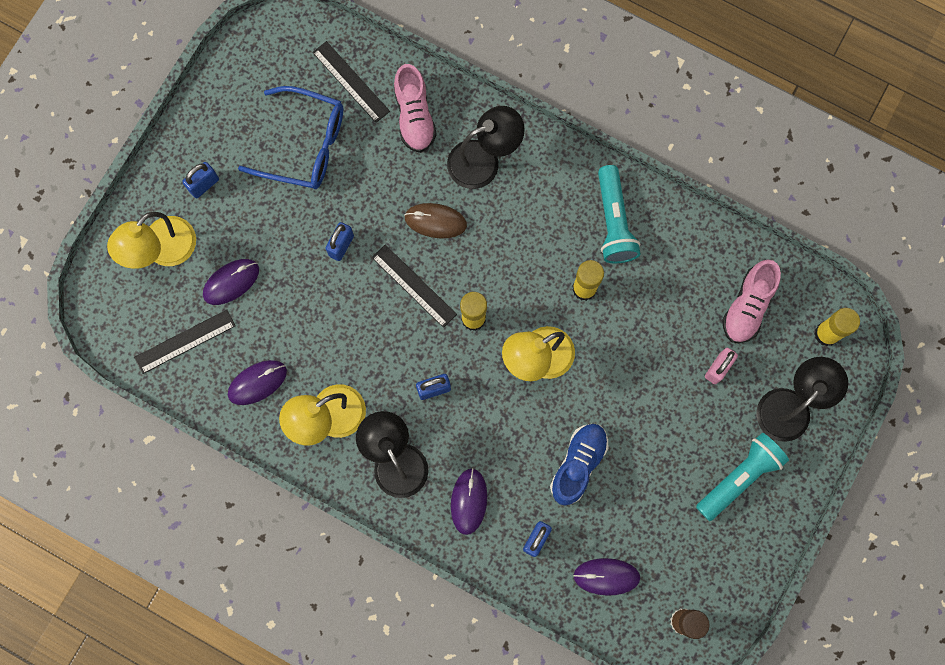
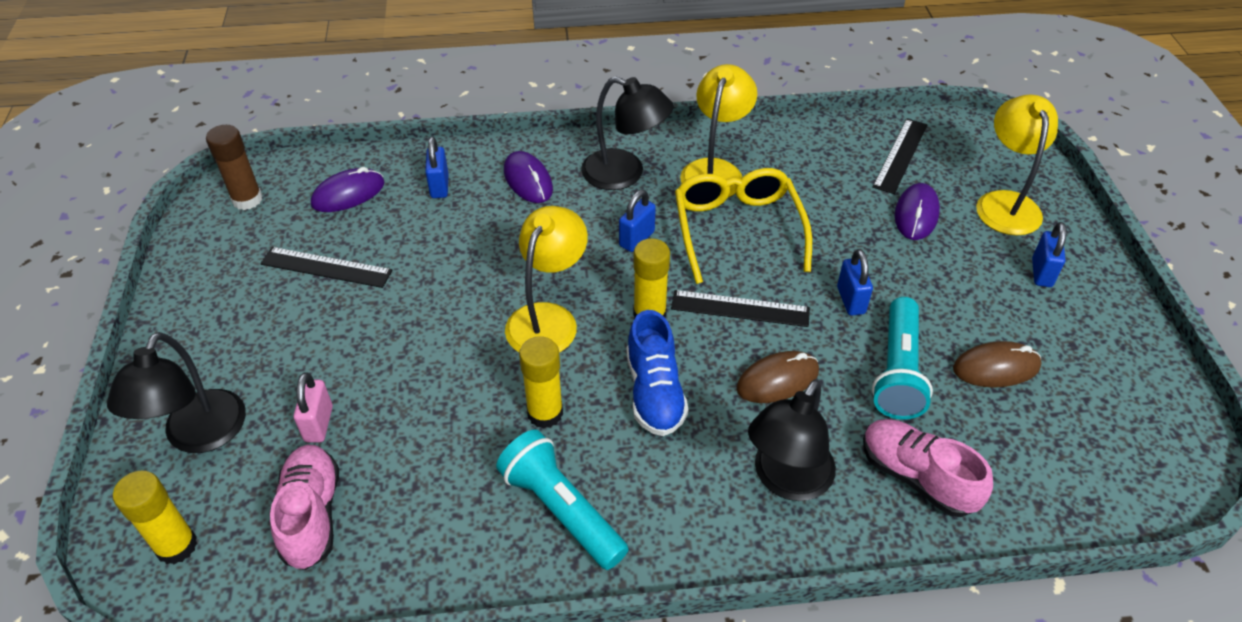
camera: 145 degrees right, 30 degrees down
(257, 382) = (805, 161): purple mouse -> none
(304, 145) = (996, 368): blue glasses -> brown mouse
(351, 82) = (1030, 468): black ruler -> black ruler (326, 267)
(360, 351) = (737, 229): none -> yellow glasses
(578, 464) = (436, 257): blue shoe -> blue shoe (654, 392)
(739, 477) = (237, 335): turquoise flashlight -> turquoise flashlight (897, 371)

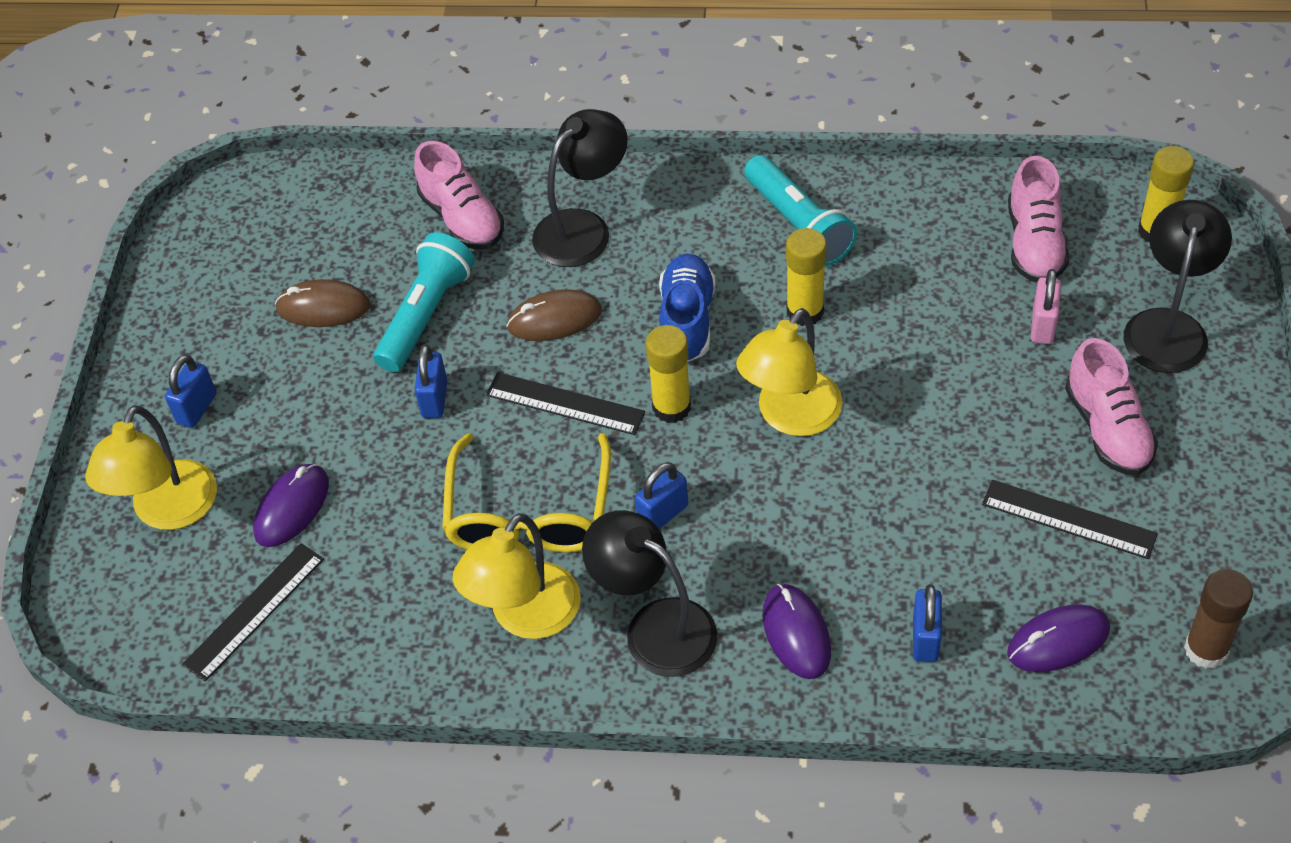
camera: 165 degrees left, 5 degrees up
(280, 337) = (1107, 429): none -> pink shoe

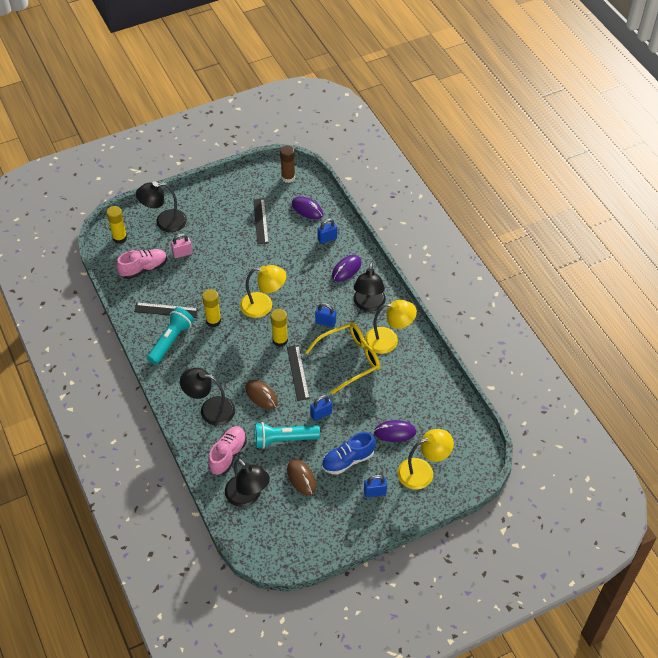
camera: 125 degrees left, 0 degrees up
(254, 611) = (440, 418): black ruler -> black ruler (166, 310)
(353, 215) = (248, 496): none -> black lamp
(687, 320) = (238, 354): blue shoe -> blue shoe (348, 460)
(1107, 429) = (218, 223): pink shoe -> none

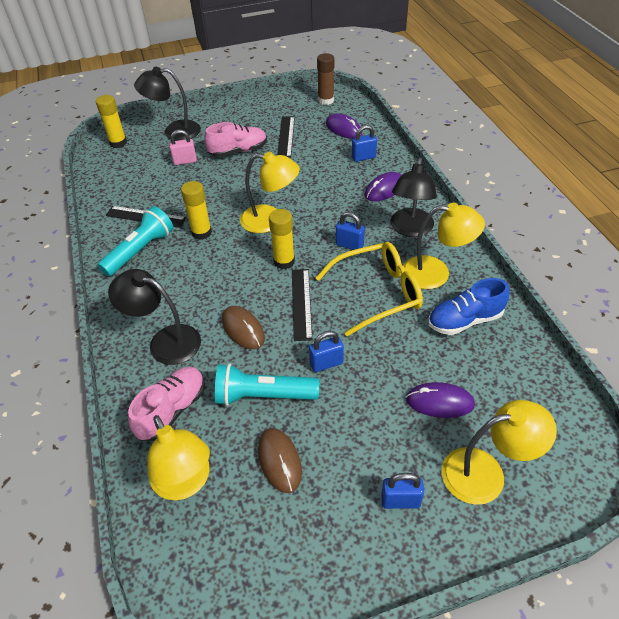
camera: 10 degrees right, 5 degrees down
(143, 269) = (134, 173): pink shoe -> pink shoe (238, 151)
(248, 496) = (185, 483): black lamp -> yellow lamp
(348, 460) = (359, 439): blue shoe -> blue shoe (464, 320)

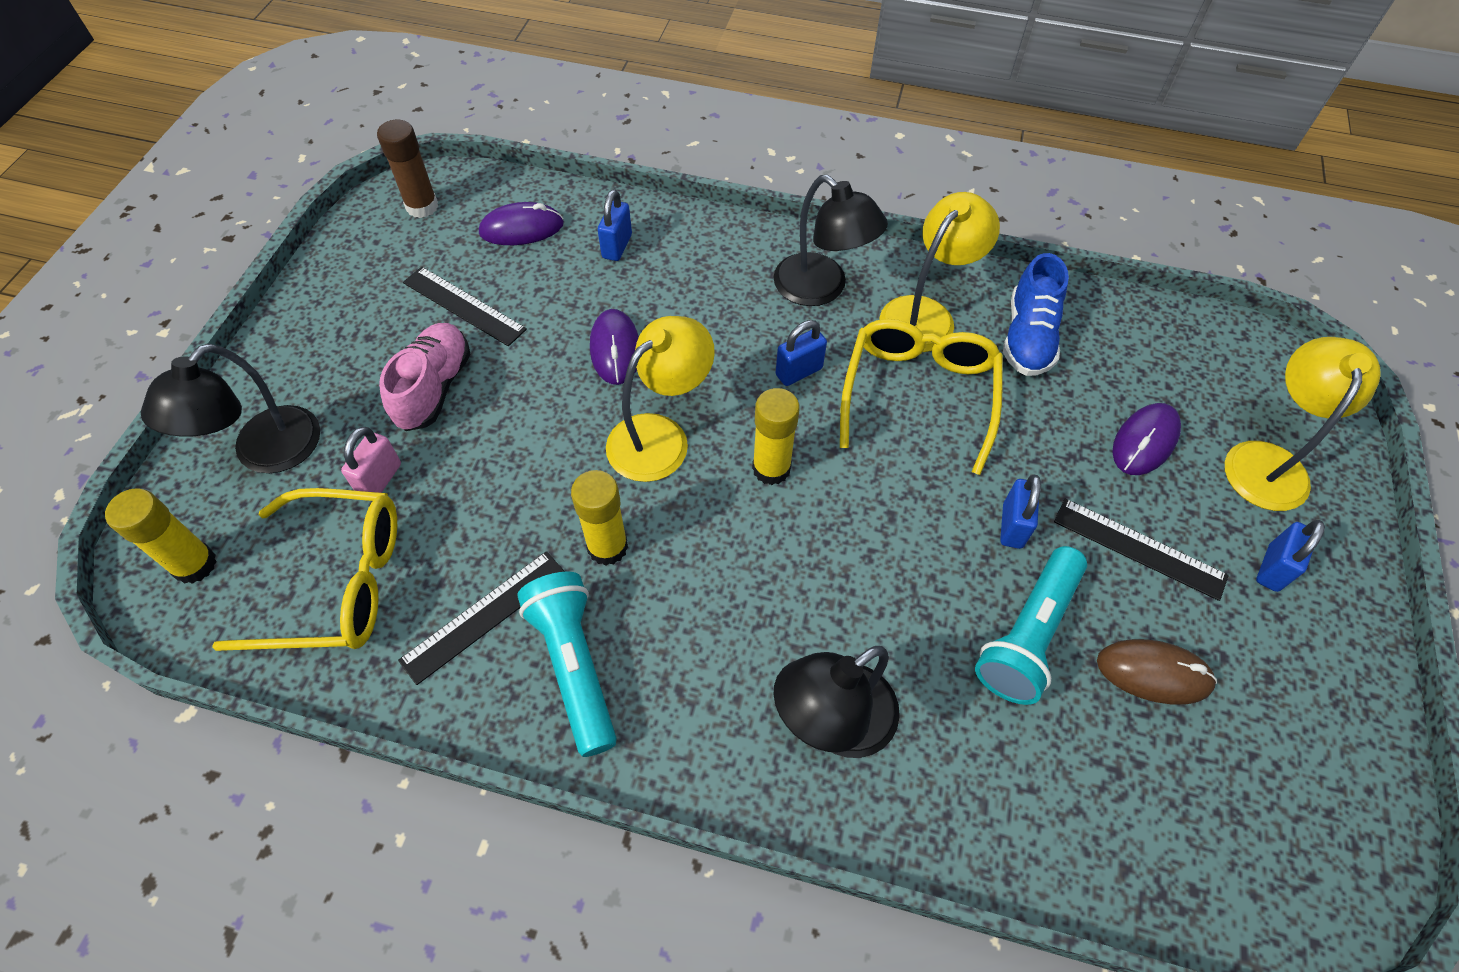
camera: 60 degrees left, 10 degrees up
(134, 175) = (336, 582): none -> yellow glasses
(172, 410) = (988, 777): pink shoe -> none
(185, 483) = (1137, 820): yellow lamp -> none
(243, 329) = (879, 596): brown mouse -> none
(301, 303) = (877, 494): black ruler -> black ruler (1139, 548)
(384, 189) = (712, 266): purple mouse -> purple mouse (615, 349)

